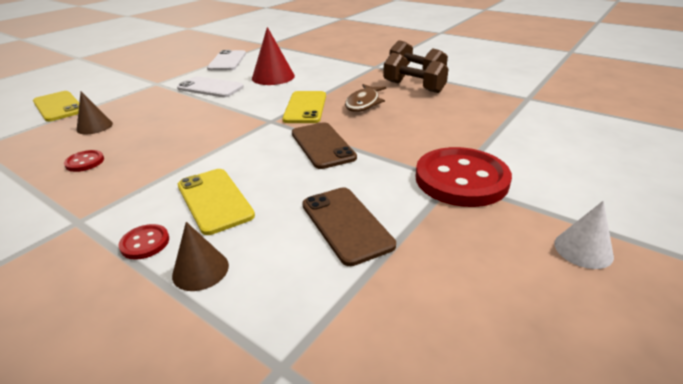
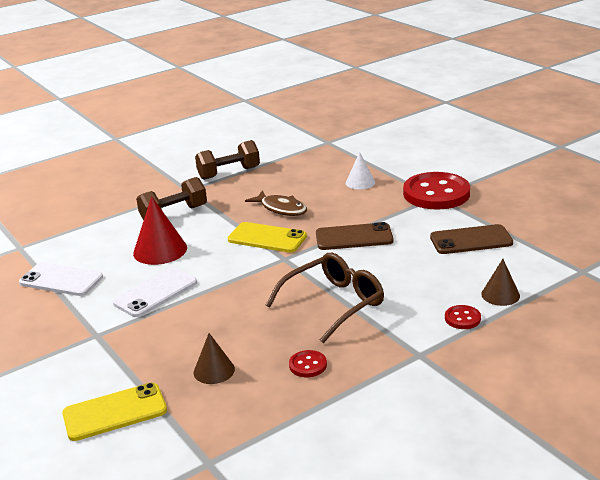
camera: 70 degrees left, 5 degrees down
(188, 157) = (334, 303): none -> brown glasses
(214, 200) = (417, 290): yellow phone -> none
(413, 87) = (263, 180): brown dumbbell -> brown dumbbell (174, 214)
(583, 249) = (520, 178): white cone -> white cone (360, 182)

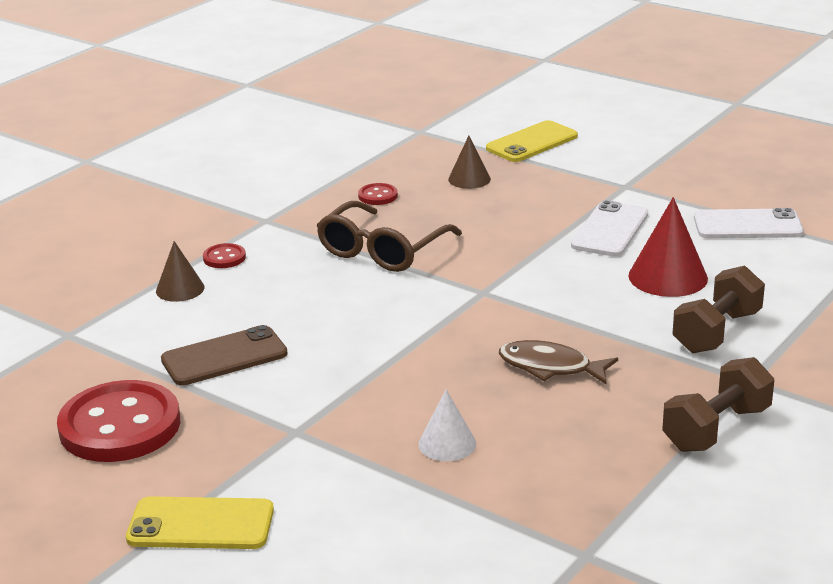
camera: 160 degrees right, 0 degrees up
(267, 238) = (531, 316): yellow phone -> yellow phone (201, 525)
(354, 237) = (402, 336): brown phone -> none
(436, 193) = (296, 438): red button -> red button (120, 426)

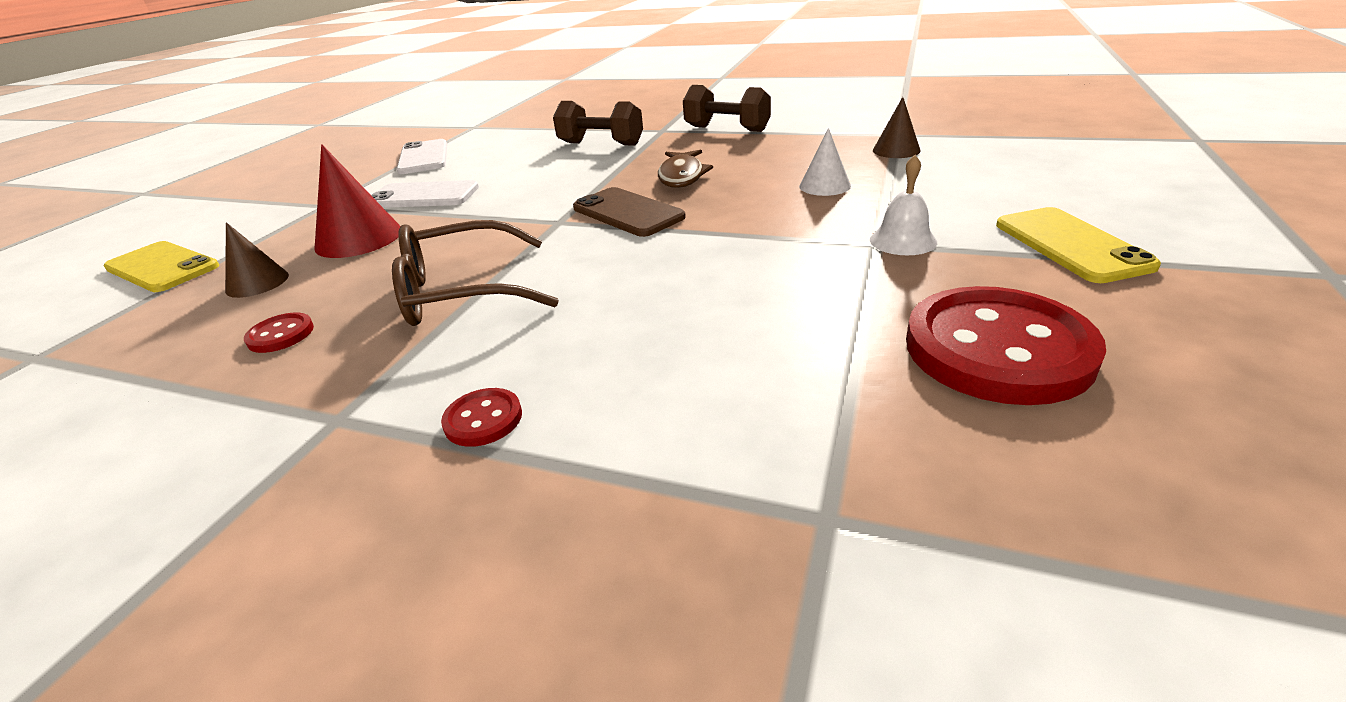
camera: 105 degrees left, 5 degrees up
(180, 289) = (605, 432): brown cone -> brown cone (896, 150)
(224, 357) = (776, 324): brown phone -> brown phone (627, 213)
(288, 445) = (903, 240): none -> white bell
(382, 250) = (462, 292): brown glasses -> brown glasses turned 150 degrees clockwise
(668, 277) = (516, 166): red cone -> red cone (359, 238)

